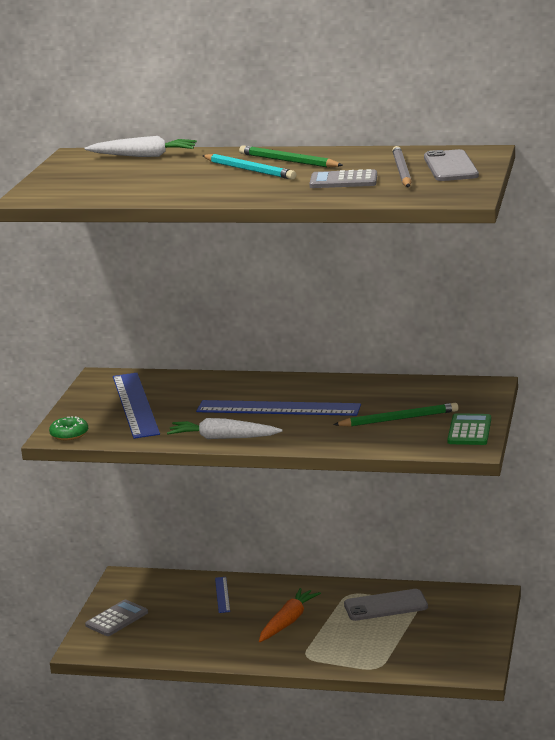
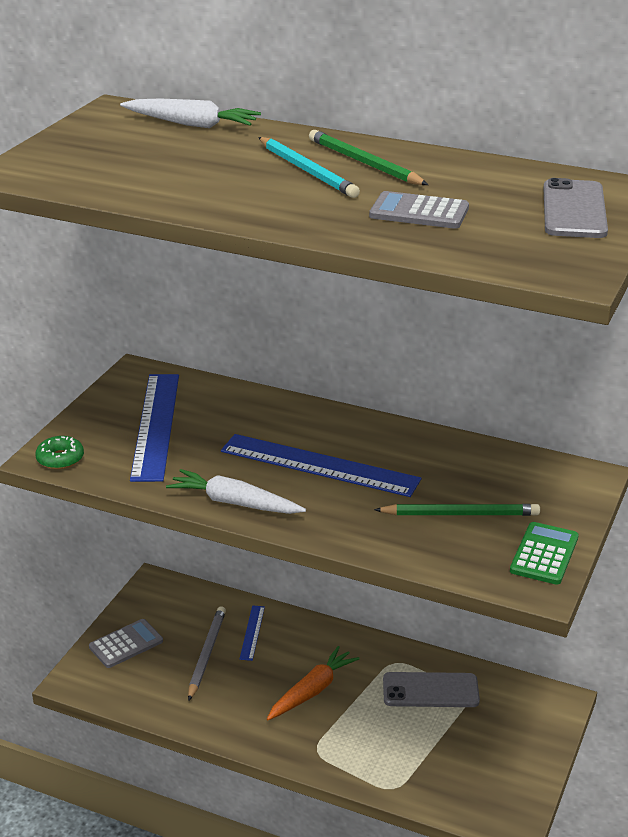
camera: 10 degrees right, 10 degrees up
(401, 171) = (504, 207): grey pencil -> grey pencil (206, 654)

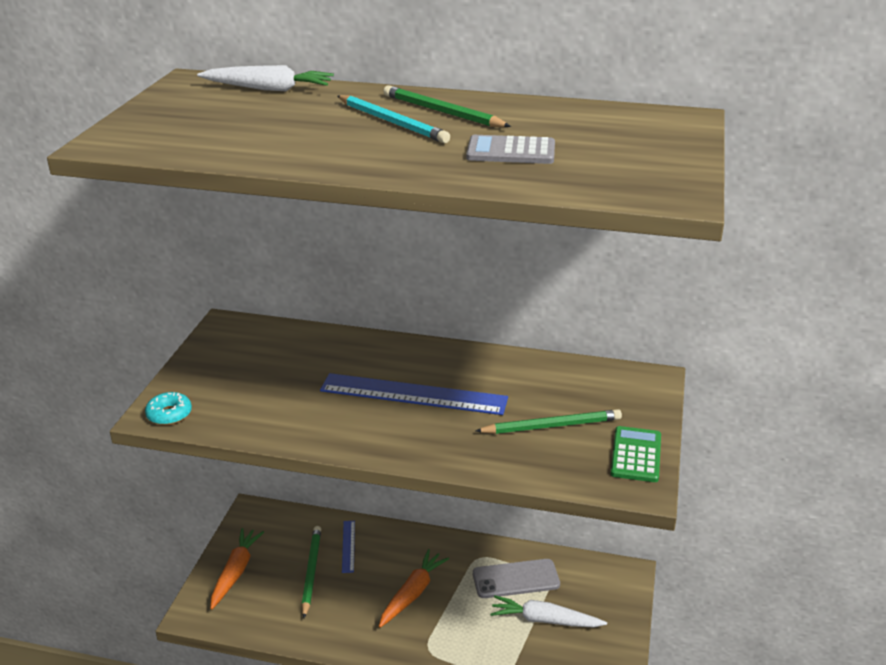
camera: 10 degrees left, 0 degrees up
(60, 459) = (169, 414): green donut -> turquoise donut
(126, 644) = (236, 572): grey calculator -> orange carrot
(156, 425) = (254, 373): blue ruler -> none
(206, 654) = (311, 572): grey pencil -> green pencil
(234, 503) = (344, 439): white carrot -> white carrot (545, 620)
(574, 210) = (649, 139): grey phone -> none

